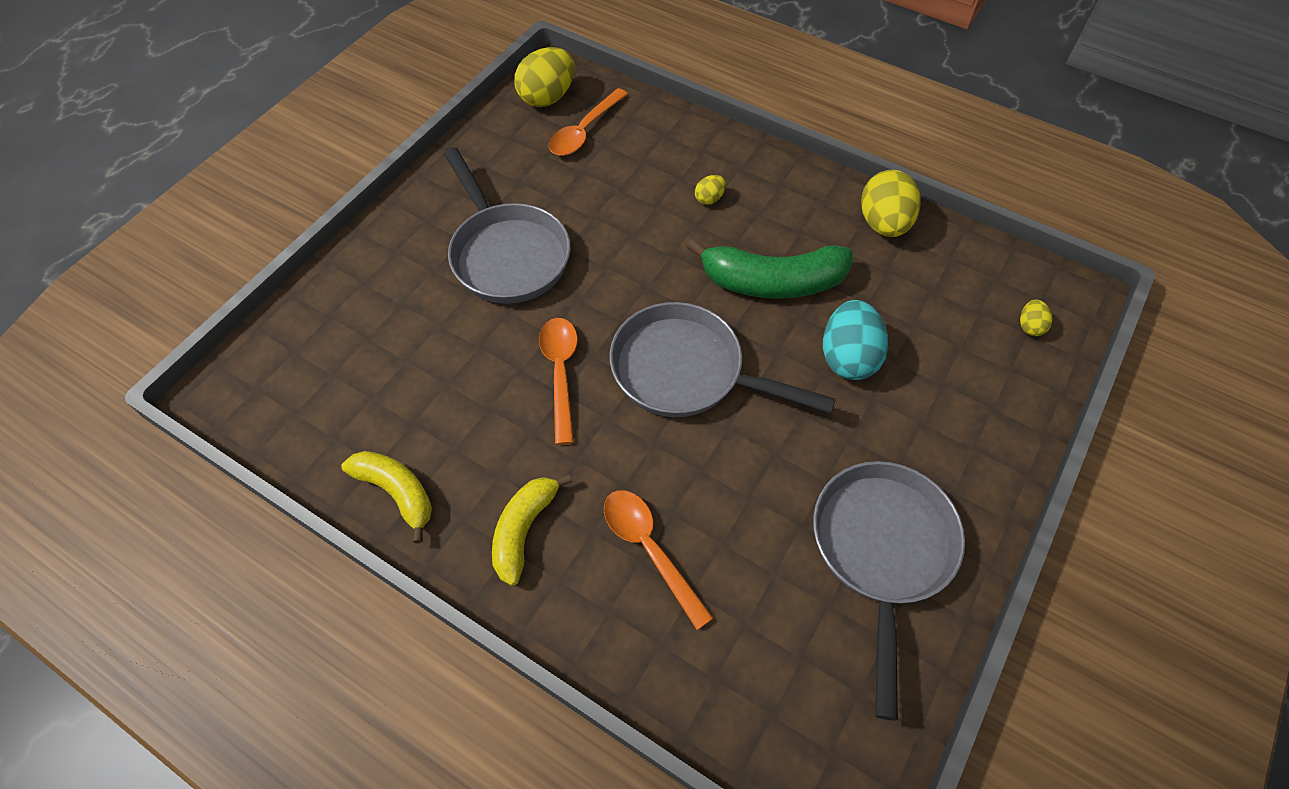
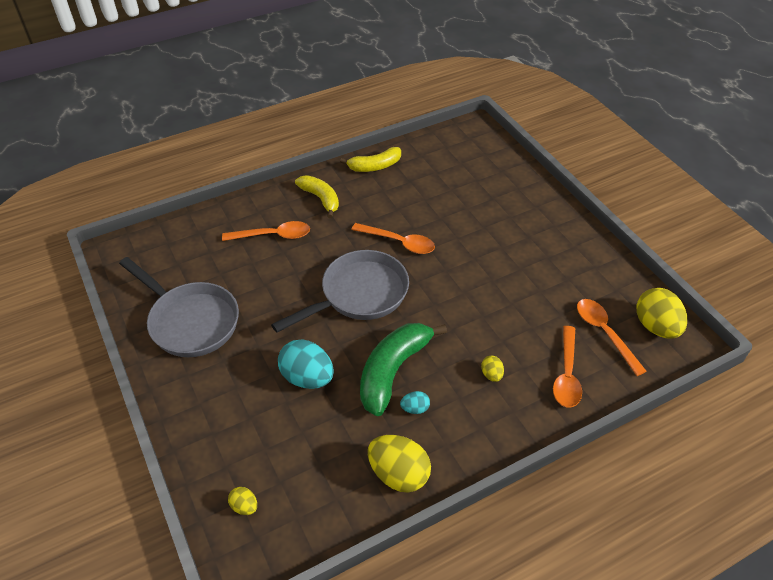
camera: 120 degrees right, 10 degrees down
(507, 254) = (503, 251): grey pan -> none
(662, 143) = (566, 374): none -> orange spoon
(802, 242) = (415, 408): none -> turquoise egg

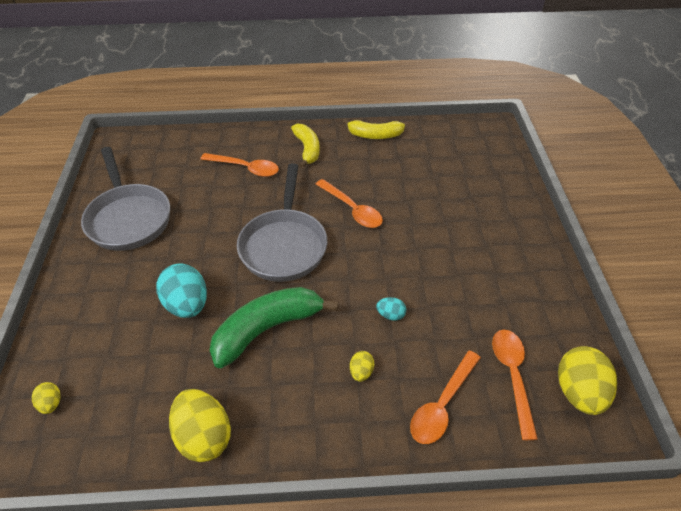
camera: 25 degrees right, 0 degrees up
(359, 294) = (284, 245): grey pan -> grey pan turned 105 degrees clockwise
(415, 408) = (263, 375): turquoise egg -> turquoise egg (390, 315)

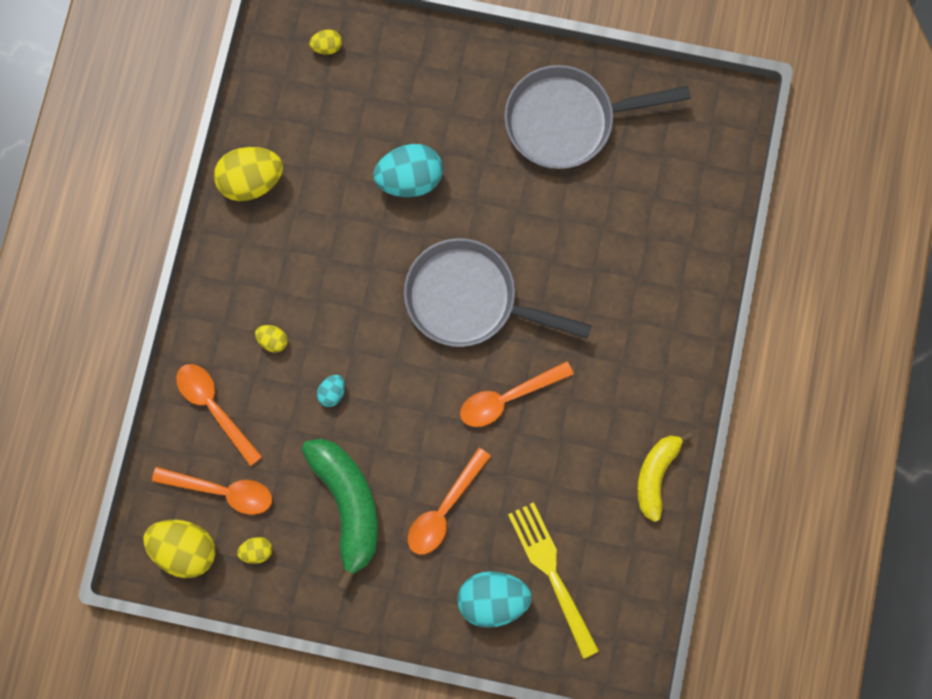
camera: 105 degrees right, 30 degrees up
(245, 168) = (627, 276): orange spoon -> orange spoon (444, 509)
(267, 329) = (353, 257): green banana -> green banana (348, 505)
(307, 149) = (648, 369): yellow banana -> none
(460, 166) = (552, 574): none -> yellow fork
(493, 190) = (492, 599): none -> turquoise egg
(546, 335) = (257, 551): none -> yellow egg

